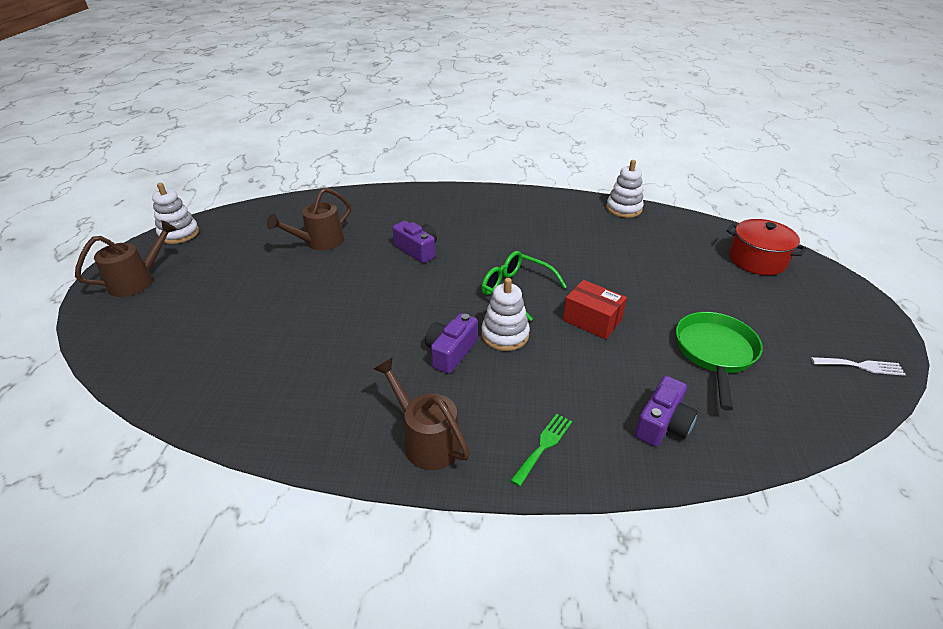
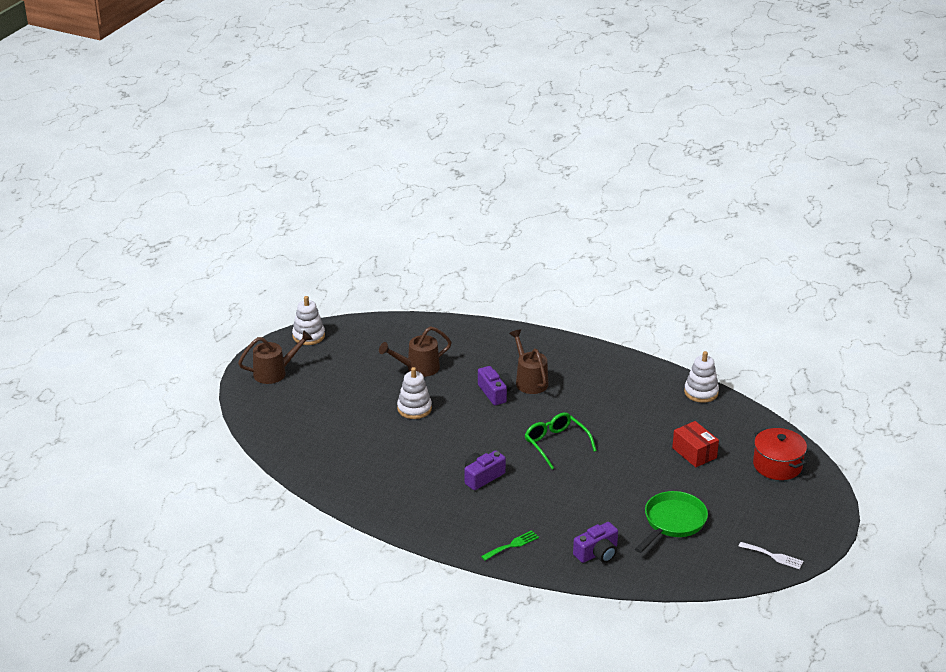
camera: 20 degrees right, 5 degrees down
(426, 439) = (441, 524): brown watering can -> brown watering can (529, 380)
(505, 335) = (527, 474): white stacking toy -> white stacking toy (414, 408)
(592, 320) = (599, 479): red box -> red box (694, 453)

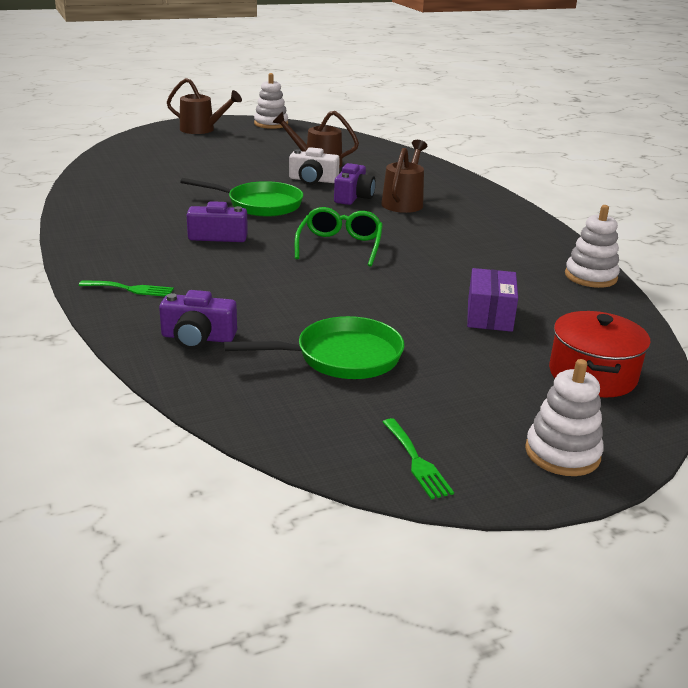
camera: 40 degrees right, 5 degrees down
(414, 408) = (260, 180): white stacking toy -> white stacking toy (562, 453)
(445, 389) = (313, 180): none -> white camera
(456, 434) = (260, 205): none -> green pan
(694, 453) = (489, 315): red box -> purple box
(773, 556) = (416, 461): white fork -> green fork

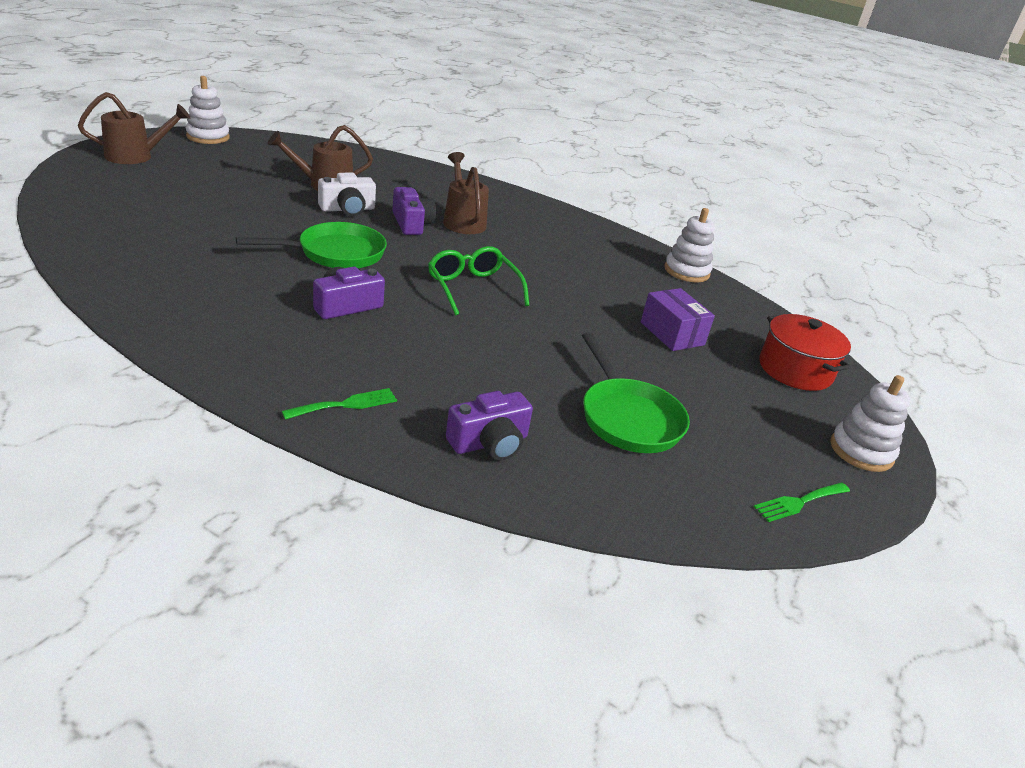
camera: 40 degrees left, 5 degrees up
(341, 357) = (628, 418): green pan -> green pan turned 120 degrees clockwise
(416, 461) = (799, 502): green fork -> green fork turned 120 degrees clockwise

